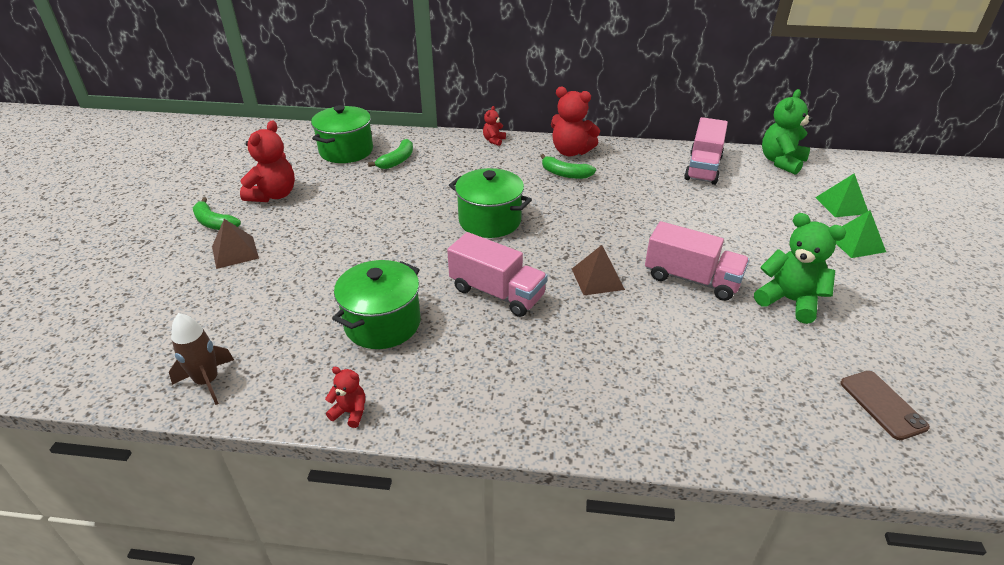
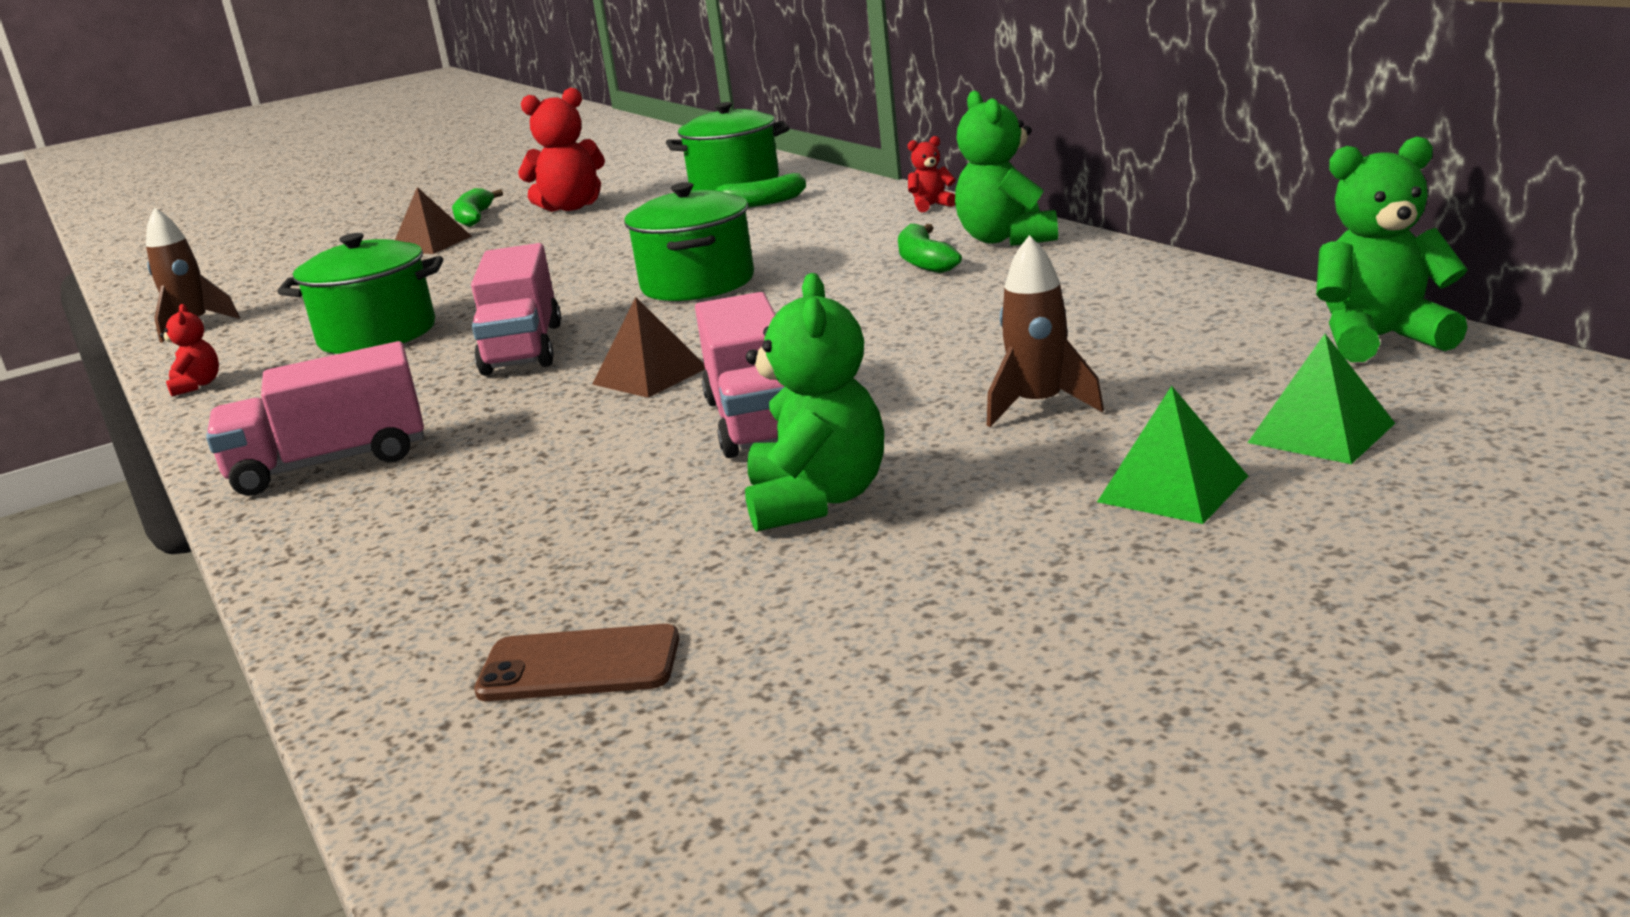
camera: 55 degrees right, 15 degrees down
(571, 151) = (1006, 239): red teddy bear -> green teddy bear
(703, 168) = (1176, 308): pink truck -> pink truck (330, 463)
(758, 228) = (1039, 406): none -> brown rocket
(882, 405) = (579, 665): brown phone -> brown phone turned 60 degrees clockwise

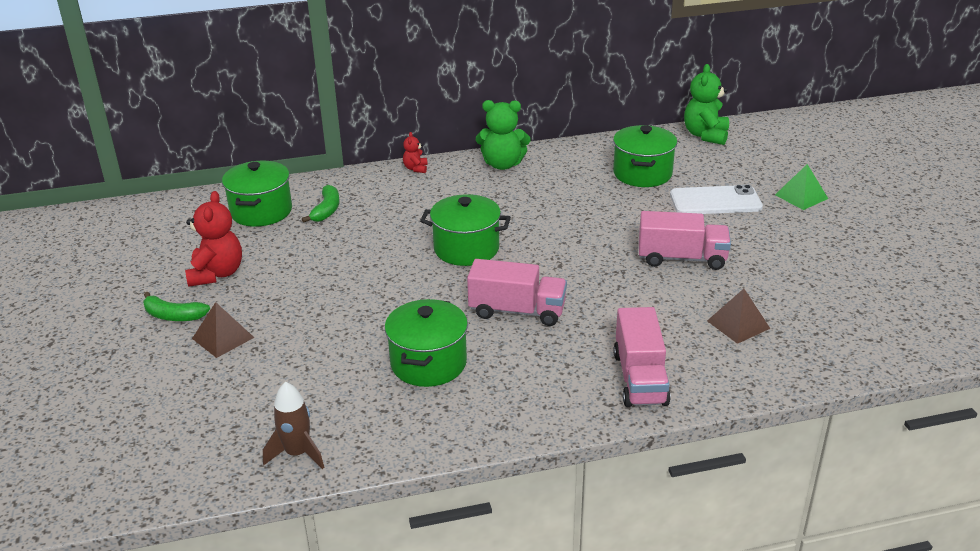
camera: 75 degrees left, 10 degrees up
(197, 385) = (453, 439): red teddy bear -> none
(579, 665) = (874, 318): brown phone -> none
(650, 376) = (600, 277): brown pyramid -> brown pyramid (738, 324)
(817, 500) = (770, 257): green teddy bear -> none
(924, 261) = (511, 188): green banana -> none
(1039, 406) = (715, 201): brown rocket -> white phone
(1093, 326) = (642, 174): none -> green pot
(1321, 433) = (775, 165): green pyramid -> none

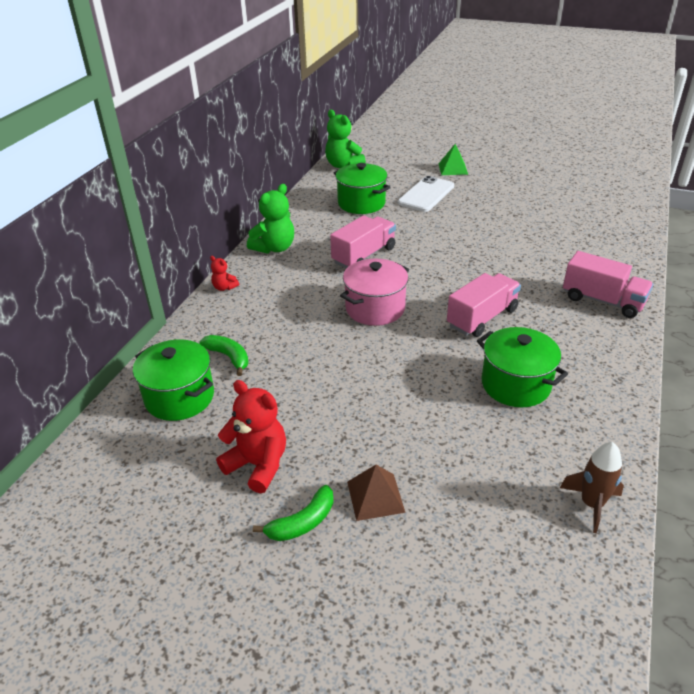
camera: 55 degrees left, 5 degrees up
(466, 249) = (375, 308): green pot -> pink pot
(681, 258) = (480, 232): pink truck -> pink truck (364, 255)
(738, 324) = (570, 244): brown pyramid -> none

